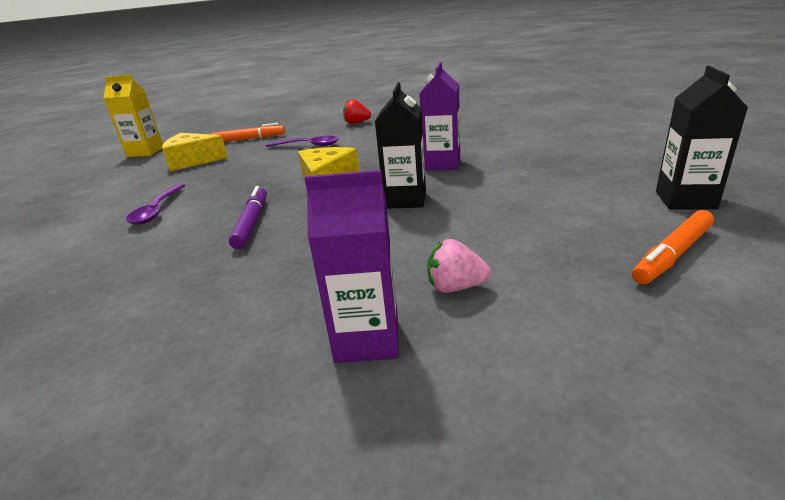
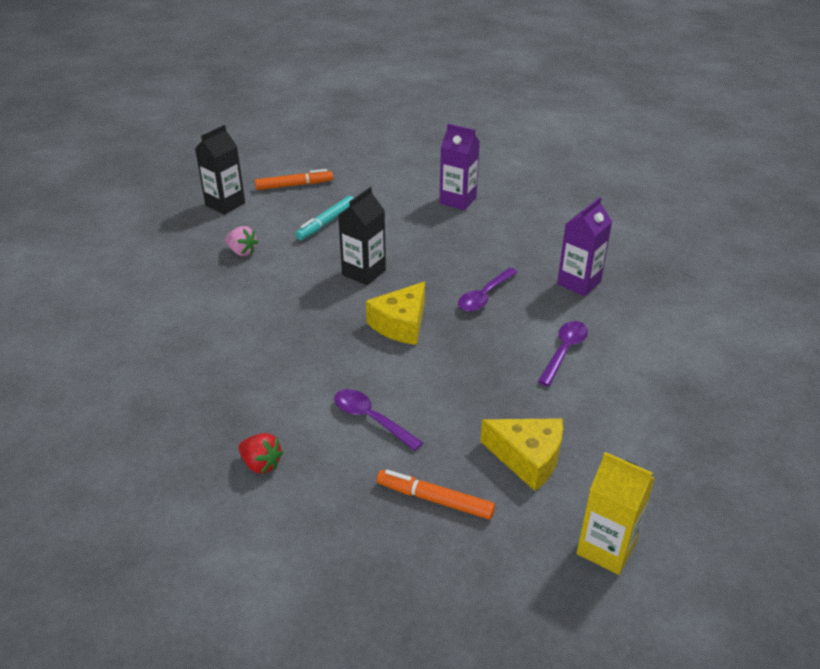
camera: 155 degrees left, 10 degrees up
(252, 223) = (484, 296): purple marker -> purple spoon
(442, 164) = (290, 303): purple carton -> purple carton (579, 283)
(455, 287) = (402, 206): pink strawberry -> pink strawberry (242, 252)
(524, 225) = (326, 223): none -> turquoise marker

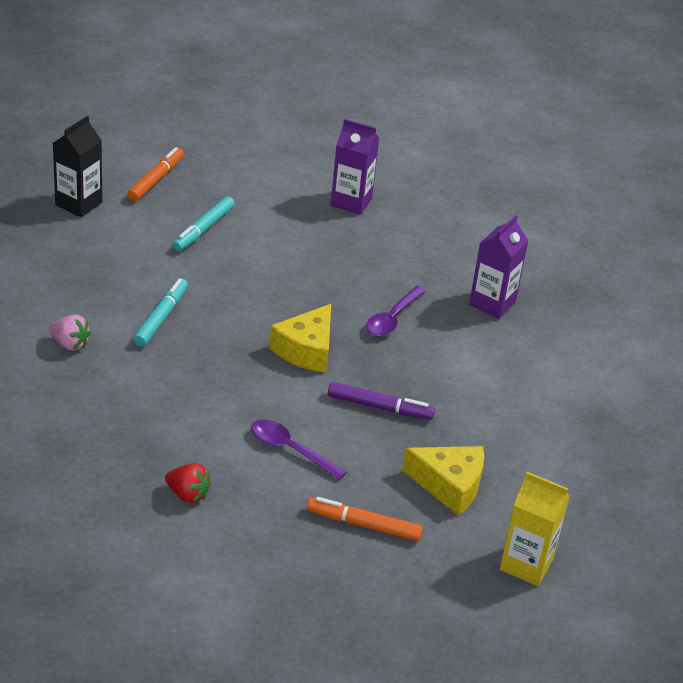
camera: 10 degrees left, 0 degrees up
(242, 252) = (113, 265): pink strawberry -> pink strawberry (70, 344)
(273, 295) = (161, 317): none -> turquoise marker
(294, 185) = (156, 180): orange marker -> orange marker turned 45 degrees counterclockwise
(364, 272) = (257, 291): black carton -> none
(464, 378) = (380, 407): none -> purple marker
(564, 351) = (479, 379): purple spoon -> none

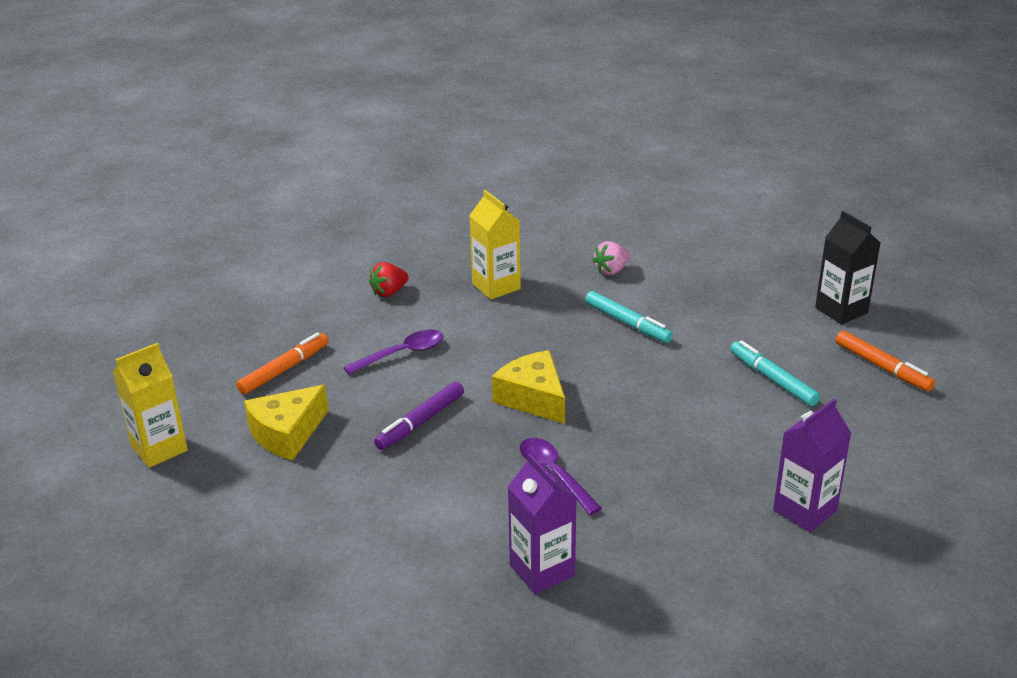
camera: 120 degrees right, 5 degrees down
(138, 417) = (496, 286): none -> yellow carton

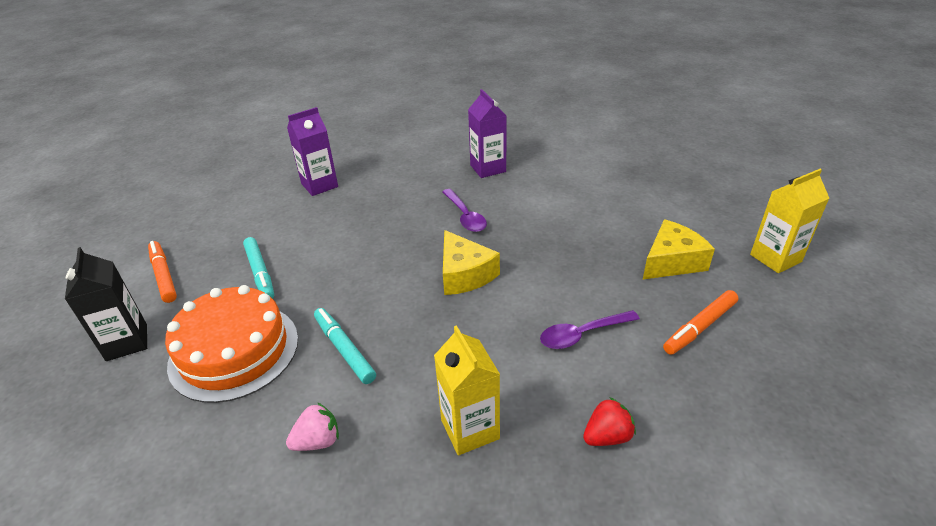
camera: 170 degrees left, 5 degrees up
(420, 422) = (561, 262): purple marker -> none
(731, 313) = (234, 351): none -> orange cake

